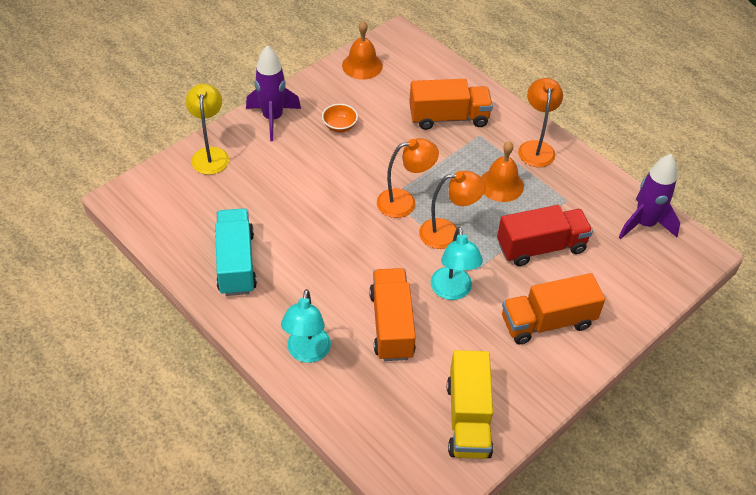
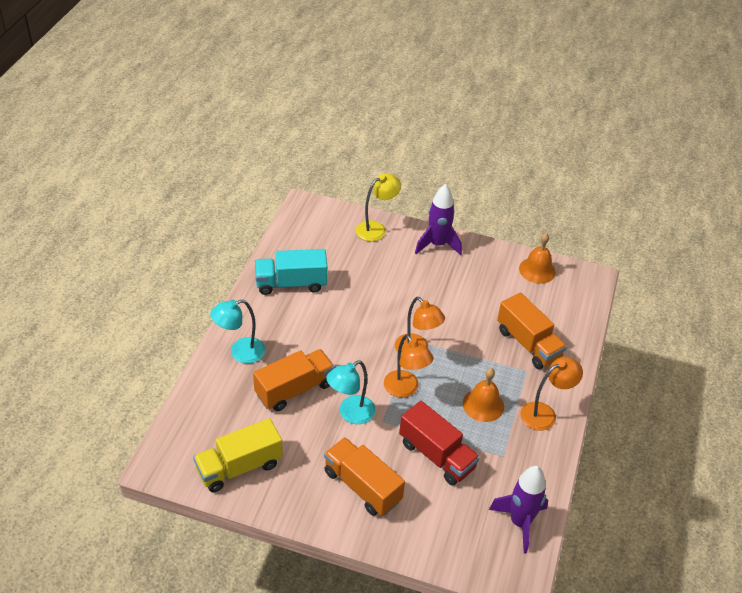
camera: 60 degrees right, 5 degrees down
(236, 263) = (291, 283): turquoise truck -> turquoise truck turned 150 degrees counterclockwise
(339, 126) = (461, 283): orange bowl -> none

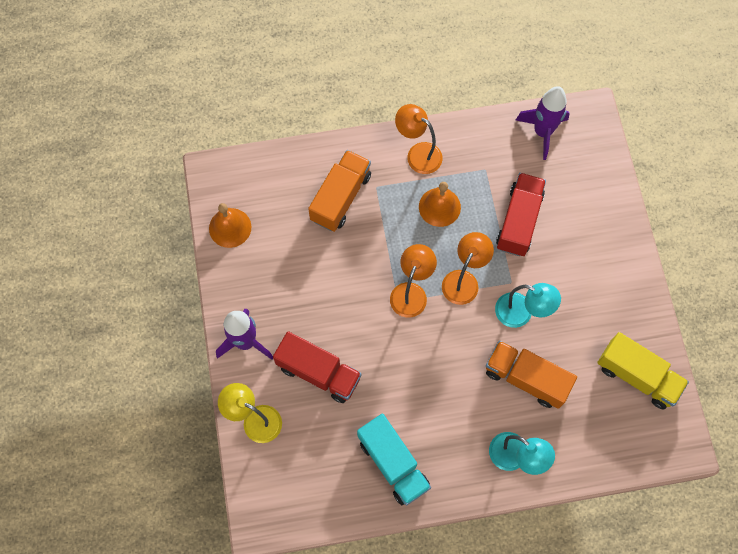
camera: 115 degrees left, 25 degrees up
(362, 486) = (588, 265): orange truck -> none
(387, 272) = (318, 372): none -> red truck

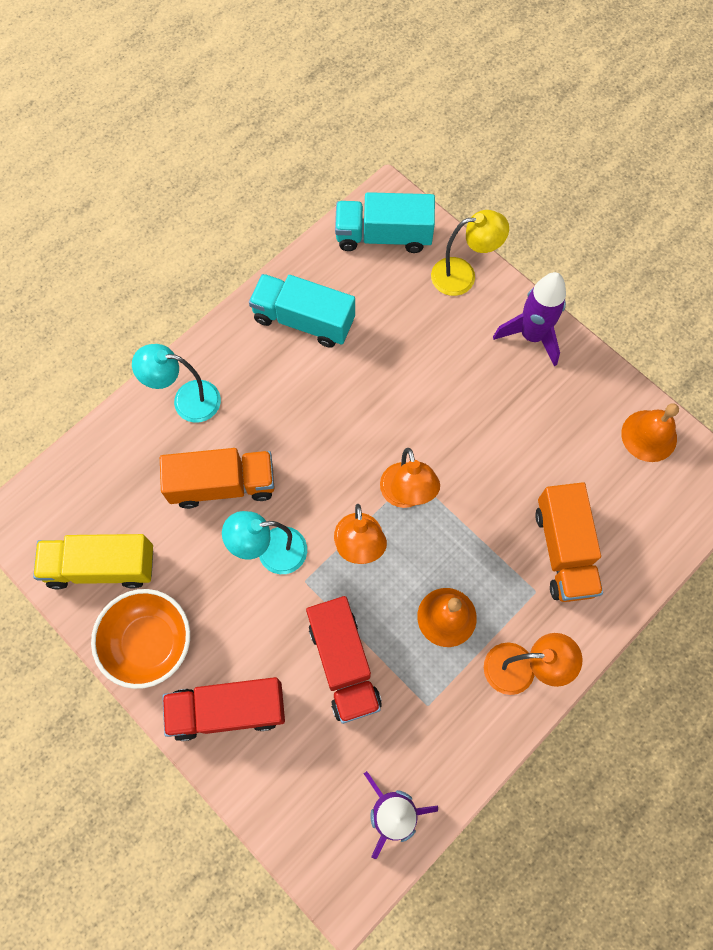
camera: 145 degrees right, 0 degrees up
(286, 493) = (383, 236): none -> turquoise truck
(318, 372) = (438, 354): red truck -> red truck (228, 710)
(631, 308) = (149, 643): none -> orange bowl

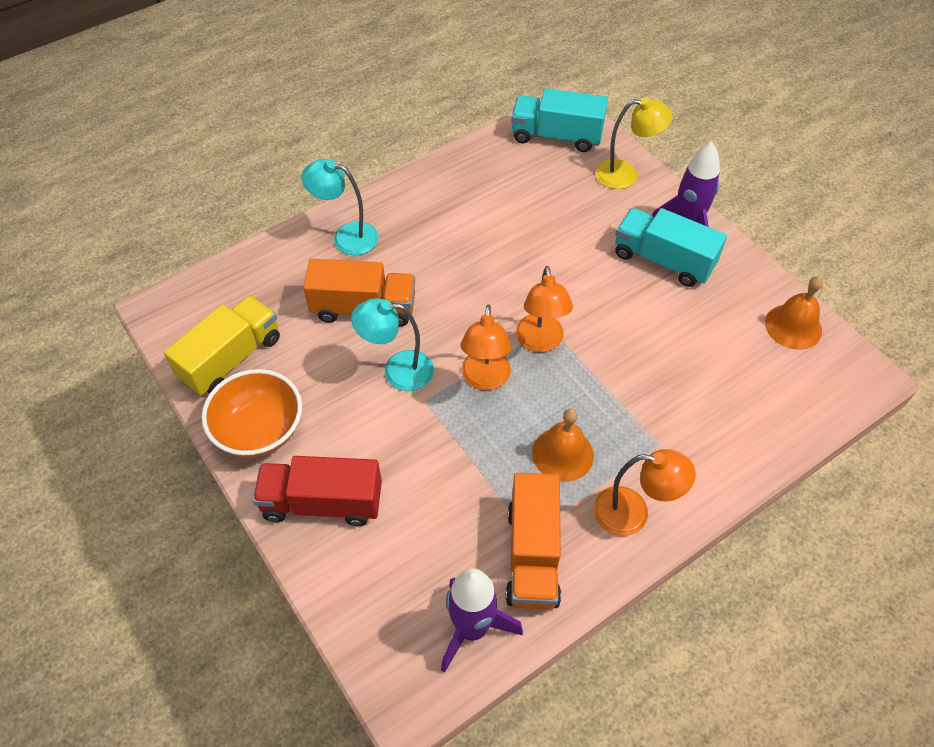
camera: 10 degrees right, 15 degrees down
(101, 566) = (231, 358): yellow truck -> yellow truck turned 120 degrees clockwise
(303, 320) = (469, 189): turquoise truck -> turquoise truck (663, 260)
(344, 663) = (449, 479): red truck -> none
(564, 550) = (693, 413): orange truck -> orange truck (532, 554)

